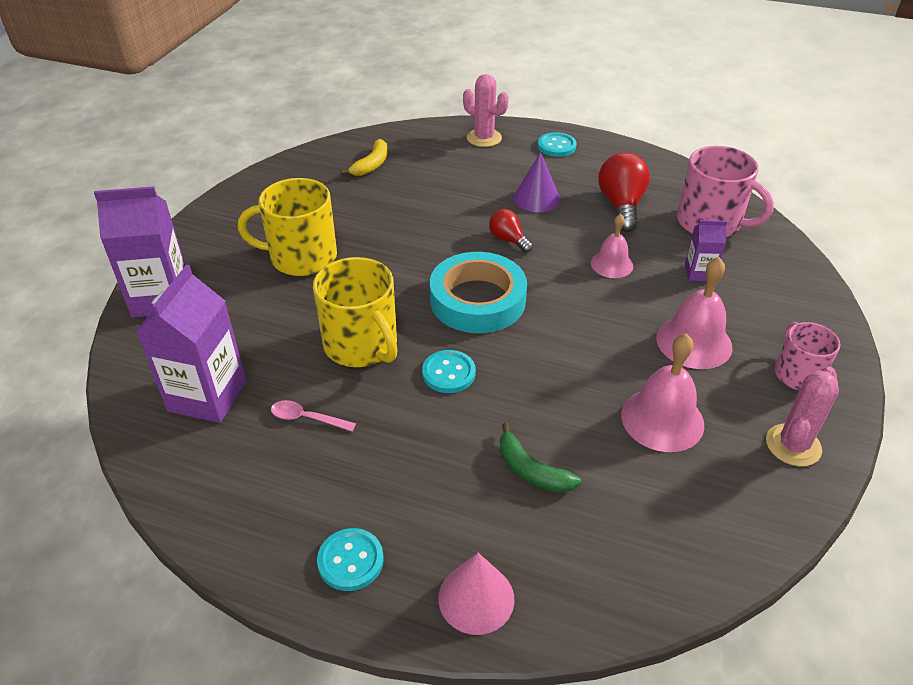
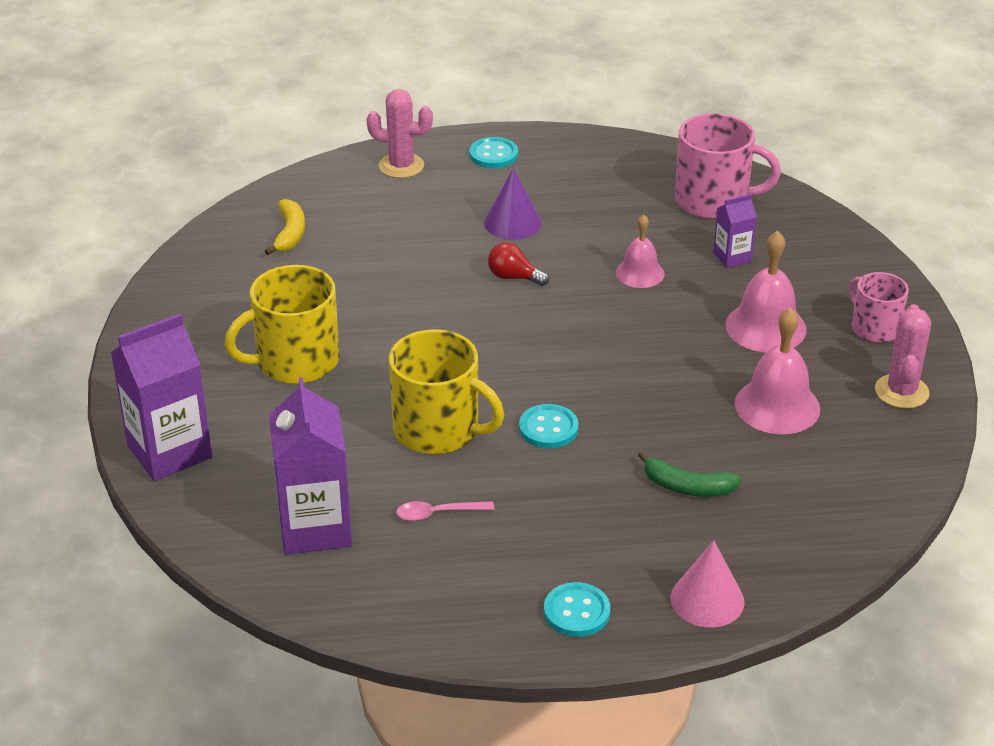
camera: 25 degrees left, 5 degrees down
(477, 300) = (526, 349): turquoise tape -> none
(621, 206) = (610, 206): red light bulb -> none

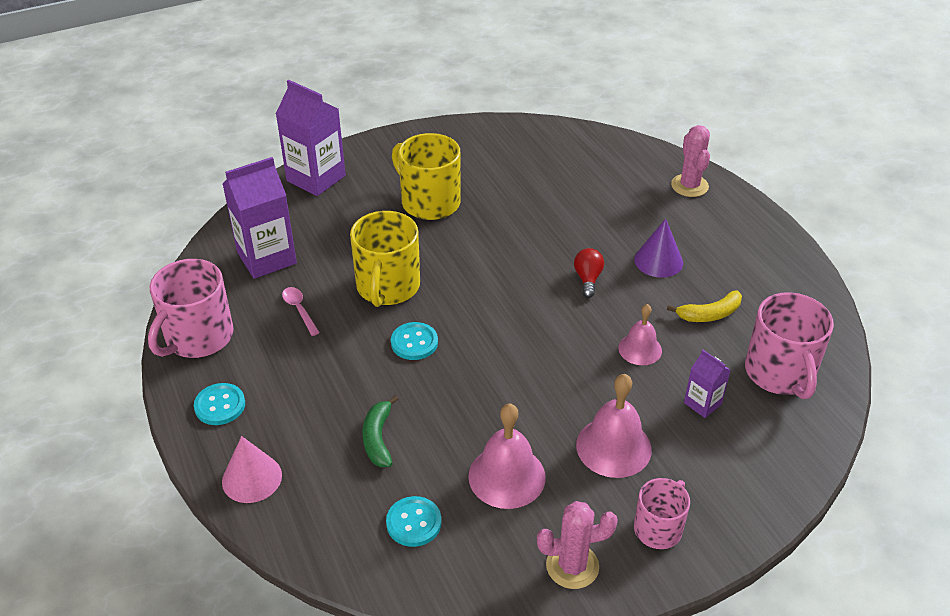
camera: 70 degrees right, 5 degrees up
(290, 234) = (568, 159): yellow banana -> yellow banana (709, 314)
(439, 616) = (198, 337): none -> pink mug
(493, 155) = (743, 227): turquoise button -> turquoise button (414, 523)

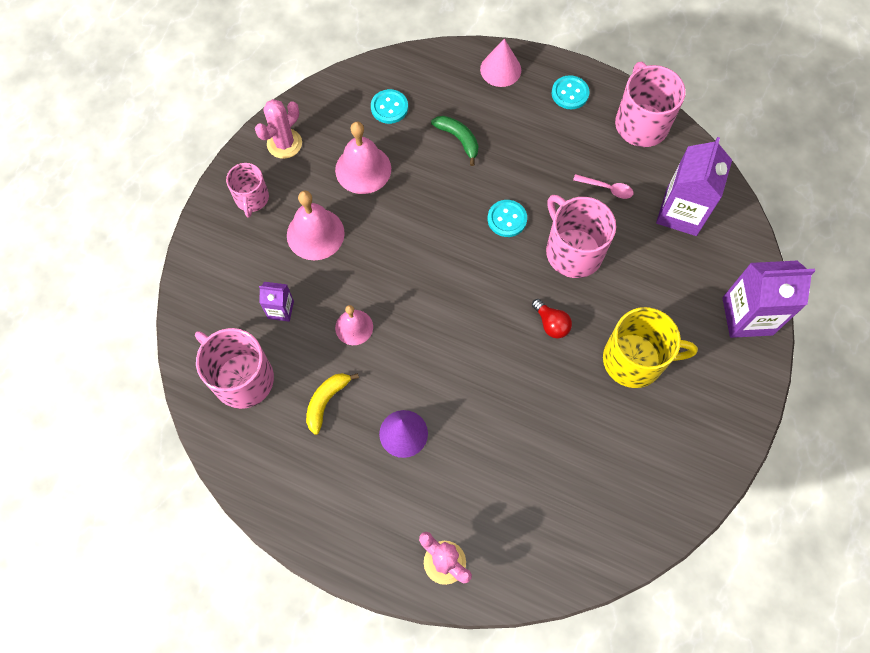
camera: 140 degrees right, 25 degrees up
(387, 287) = (573, 251): yellow mug -> pink mug
(588, 279) = (441, 369): red light bulb -> red light bulb (551, 324)

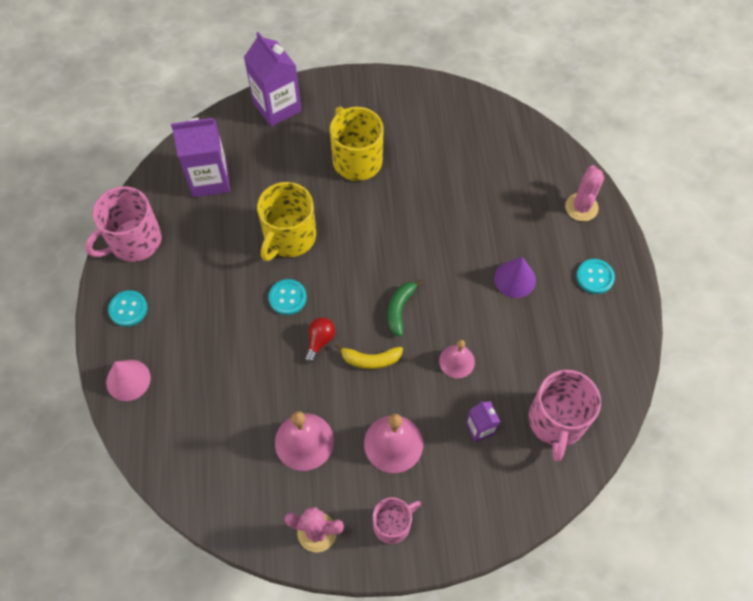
camera: 120 degrees left, 5 degrees down
(326, 401) = (529, 346): yellow banana -> yellow banana (370, 359)
(389, 107) = (223, 457): turquoise button -> turquoise button (595, 277)
(458, 139) = (227, 376): green banana -> green banana (400, 309)
(551, 324) = (362, 224): red light bulb -> red light bulb (320, 341)
(573, 251) = (289, 237): pink mug -> yellow mug
(607, 188) = (215, 238): pink spoon -> none

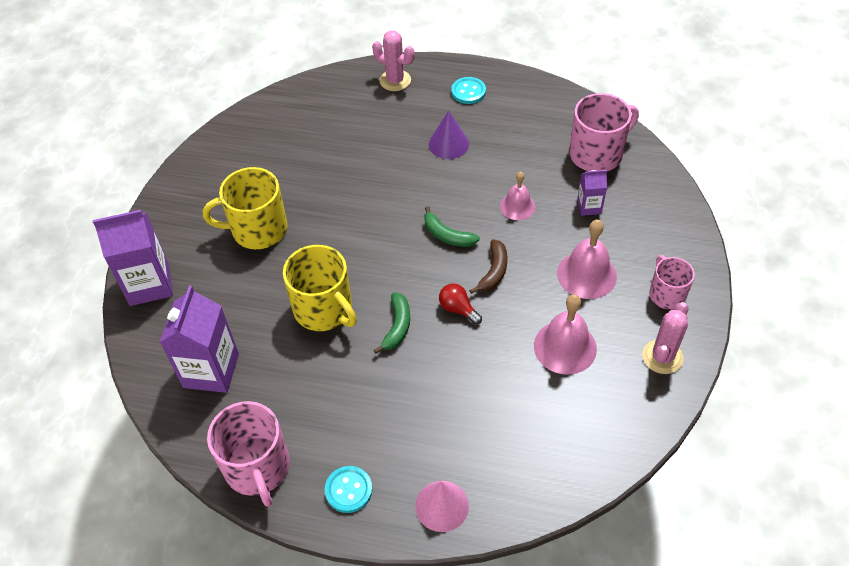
camera: 70 degrees left, 10 degrees down
(287, 298) = (397, 326): turquoise button -> green banana
(370, 359) = (493, 271): yellow banana -> brown banana
(556, 421) = (597, 154): pink mug -> pink mug turned 60 degrees counterclockwise

